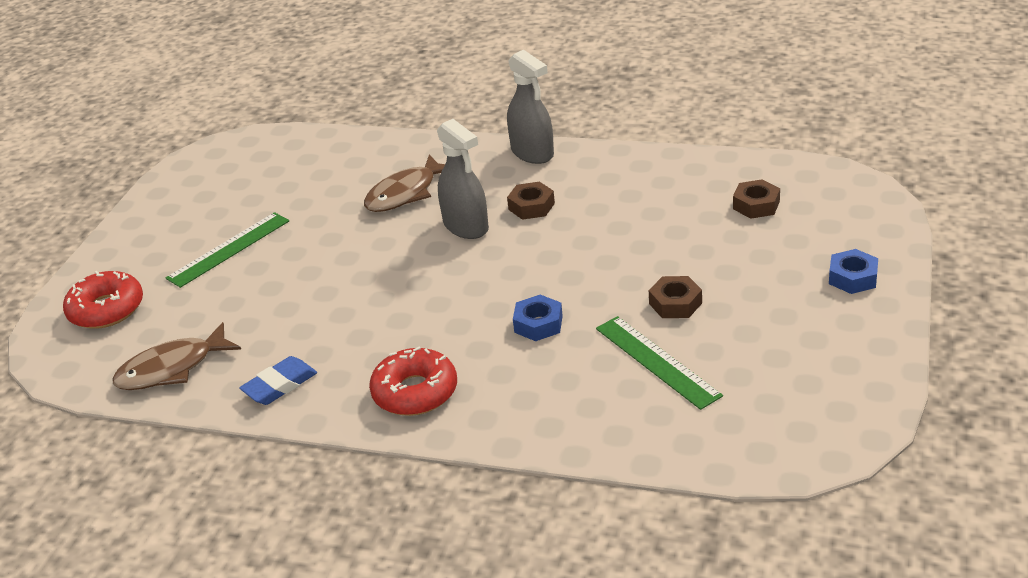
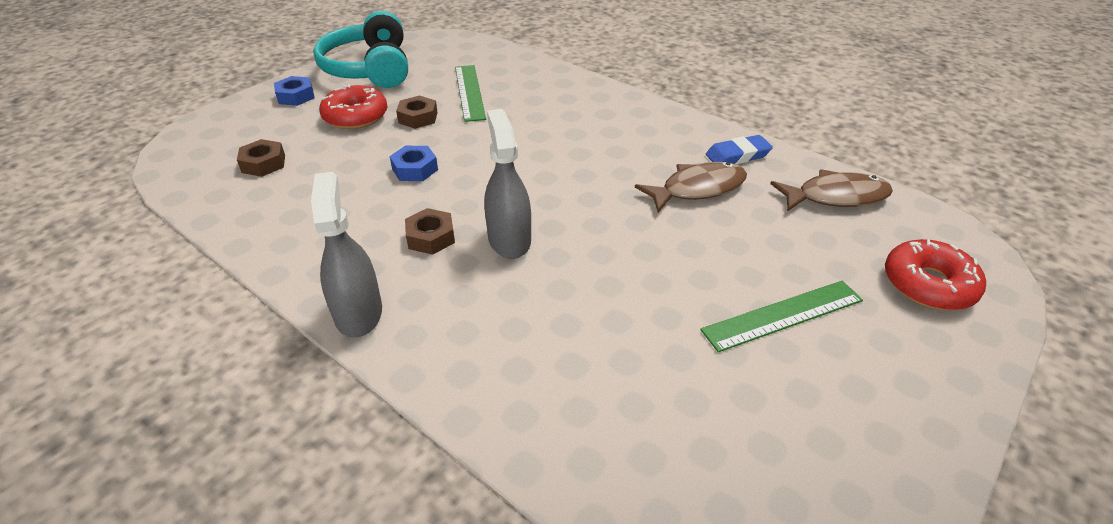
camera: 160 degrees left, 5 degrees up
(405, 193) = (542, 313): brown fish -> brown fish (697, 189)
(415, 392) = (636, 121): red donut -> red donut (355, 116)
(538, 324) = (520, 135): blue nut -> blue nut (415, 169)
(832, 350) = (370, 69): none -> turquoise headphones

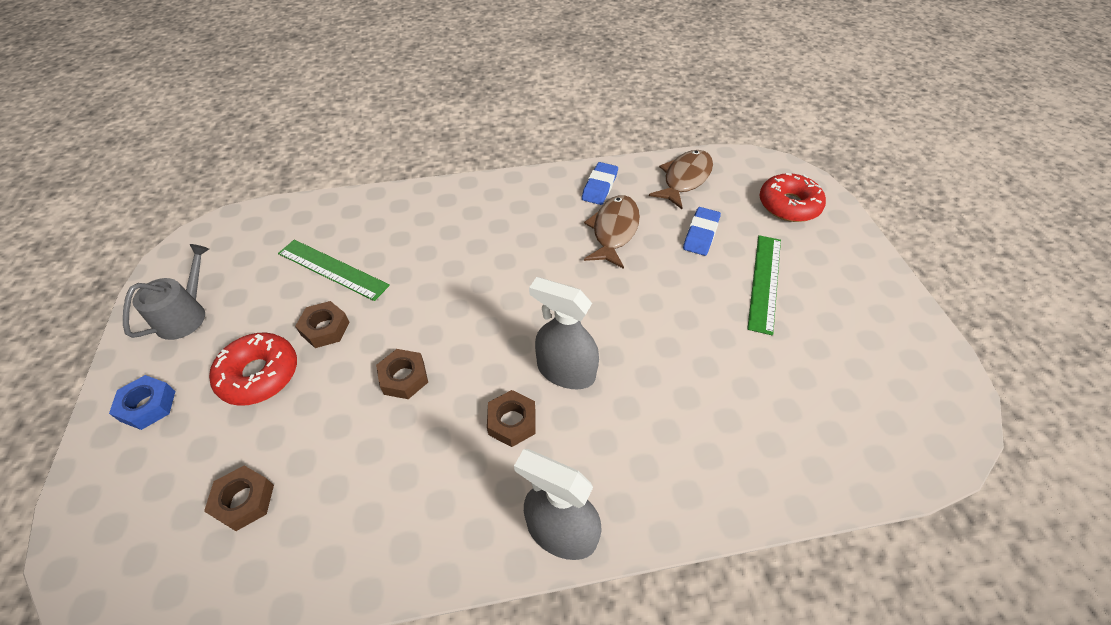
camera: 50 degrees left, 10 degrees up
(370, 69) = (185, 315): turquoise headphones -> grey watering can
(415, 169) = (404, 378): blue nut -> brown nut
(778, 241) = (700, 234): none -> blue eraser

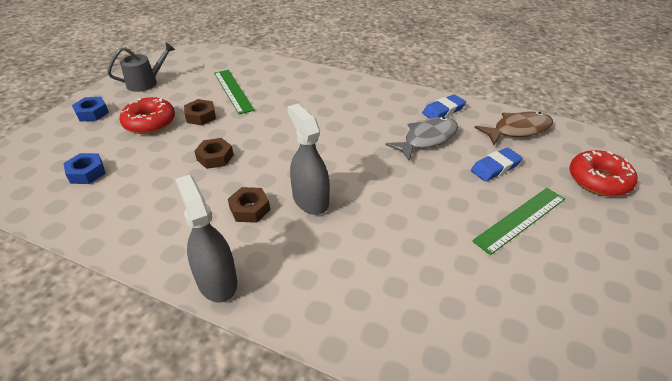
camera: 35 degrees right, 10 degrees down
(244, 501) = (86, 173): brown nut -> blue nut
(614, 231) = (427, 139): brown fish -> grey fish

